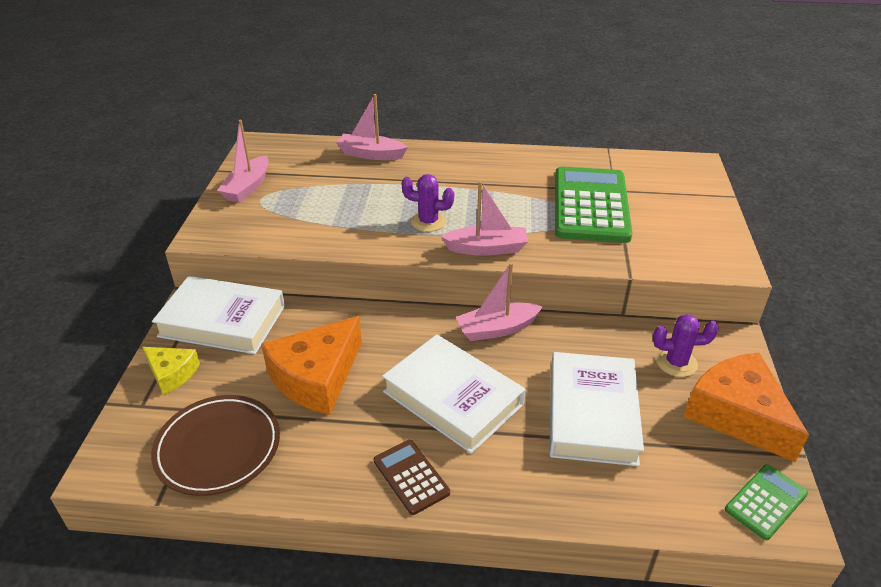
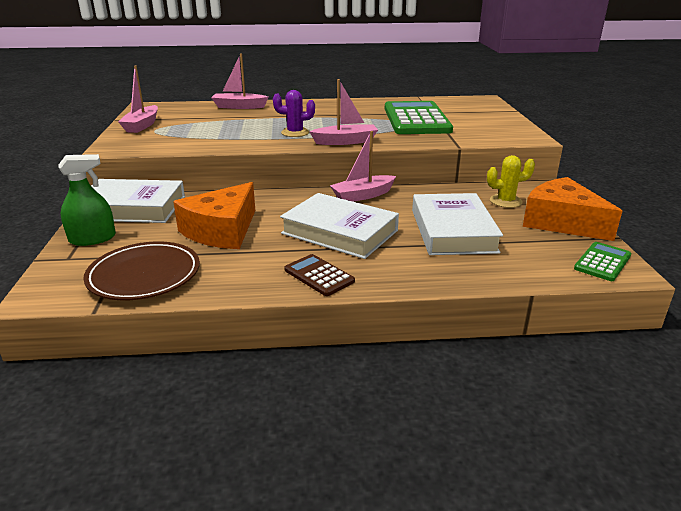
camera: 10 degrees left, 10 degrees down
(171, 374) = (92, 239): yellow cheese -> green spray bottle
(676, 363) = (505, 201): purple cactus -> yellow cactus

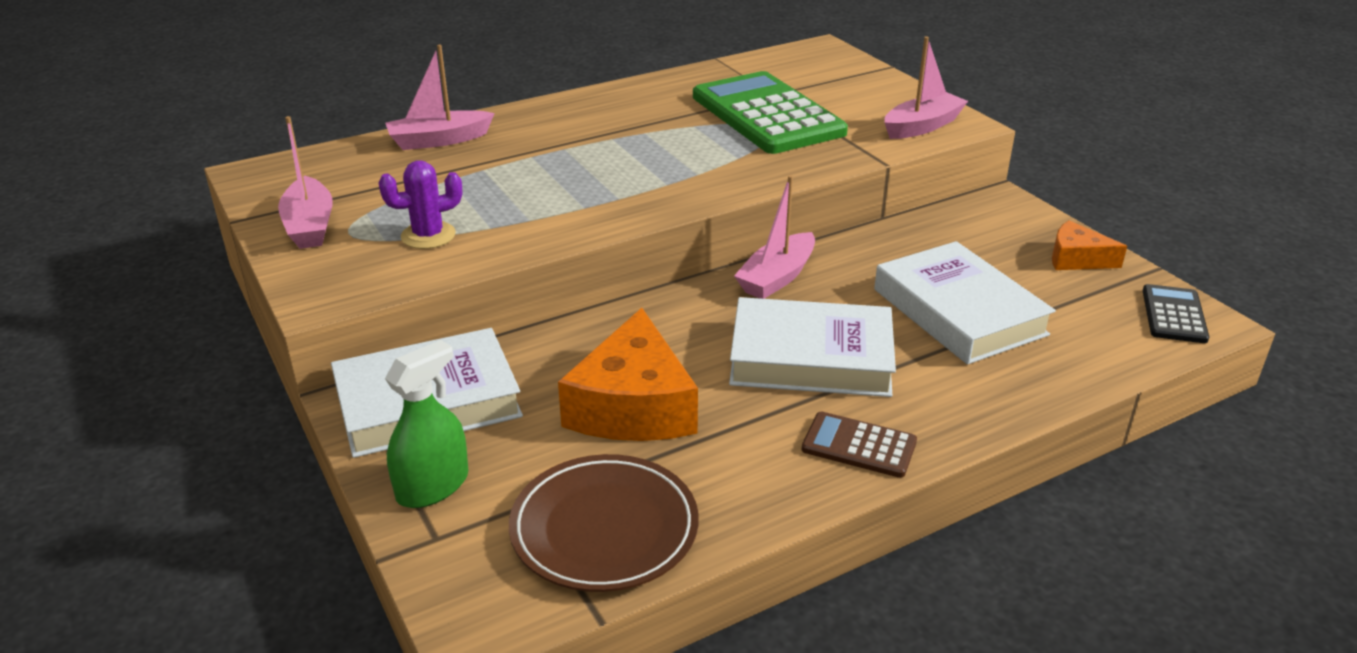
camera: 25 degrees left, 5 degrees up
(295, 133) = (609, 185): purple cactus -> purple cactus (428, 235)
(345, 141) = (711, 188): pink boat -> pink boat (922, 126)
(505, 201) = (979, 238): yellow cactus -> none
(561, 222) = (1077, 259): orange cheese -> orange cheese, size x0.54
(602, 262) = (1174, 315): green calculator -> black calculator

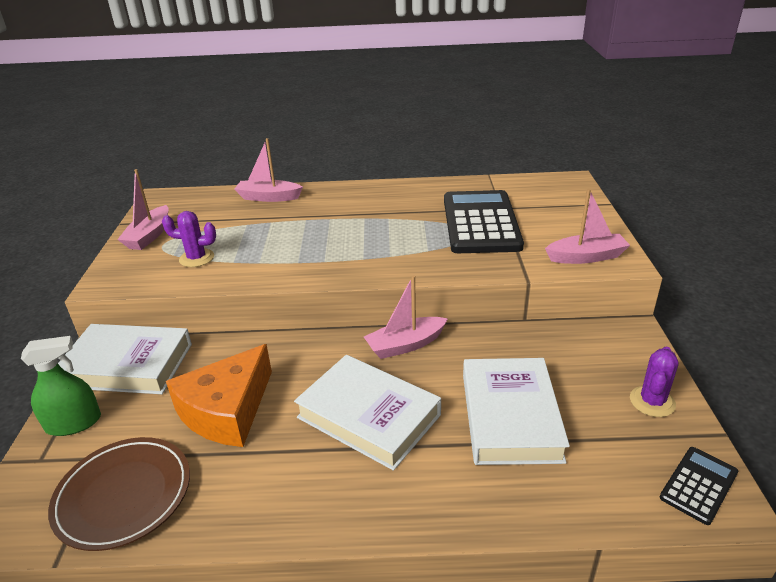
camera: 30 degrees right, 0 degrees up
(767, 115) = (480, 223): green calculator -> black calculator
(859, 446) = (333, 502): brown calculator -> none
(1077, 259) = (652, 401): orange cheese -> purple cactus

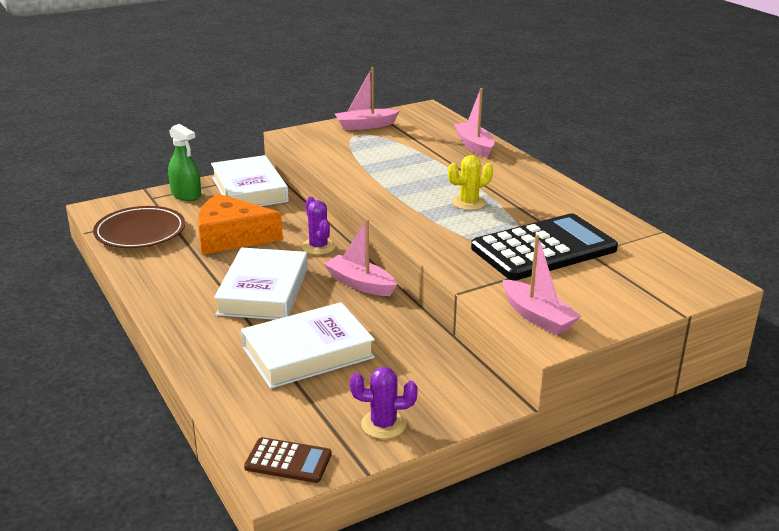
camera: 60 degrees right, 5 degrees down
(196, 258) = (352, 151): purple cactus -> purple cactus (318, 247)
(372, 230) = (468, 203): none -> yellow cactus
(698, 485) = (288, 461): black calculator -> brown calculator

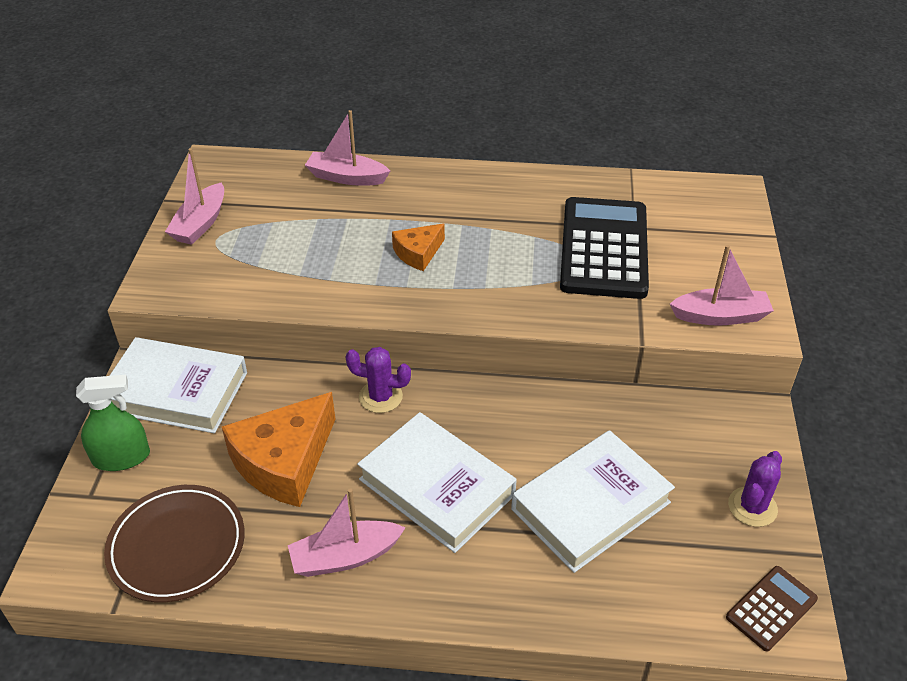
camera: 55 degrees left, 15 degrees up
(308, 352) = (590, 506): white book -> white book turned 45 degrees clockwise
(360, 284) = (490, 402): pink boat -> pink boat (345, 557)
(435, 190) = (418, 253): none -> orange cheese
(468, 203) = (469, 246): yellow cactus -> none

